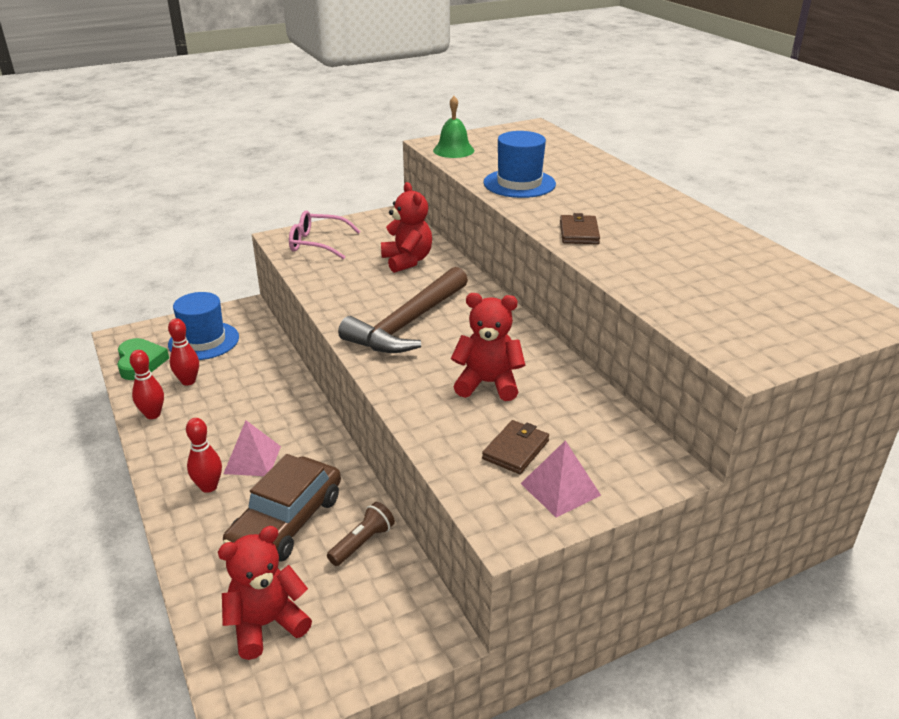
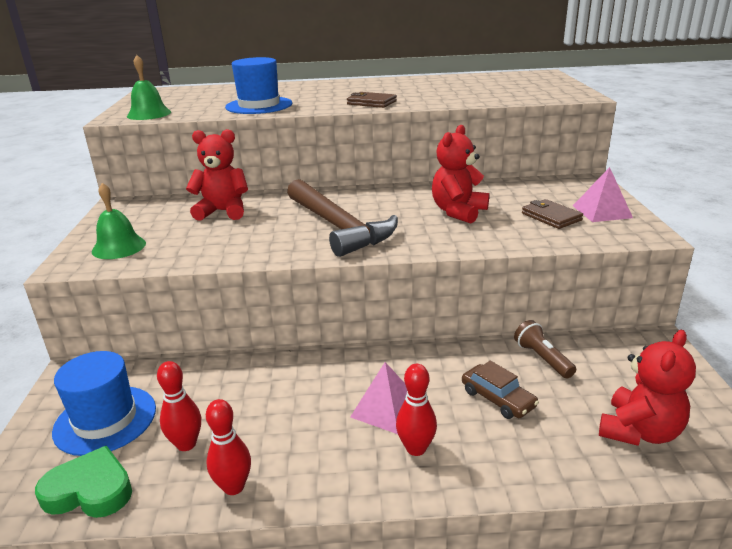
camera: 65 degrees left, 5 degrees down
(266, 624) = (639, 431): red teddy bear -> red teddy bear turned 135 degrees counterclockwise
(286, 521) = (497, 399): brown car -> brown car, size x0.55
(317, 243) = (119, 247): pink glasses -> green bell

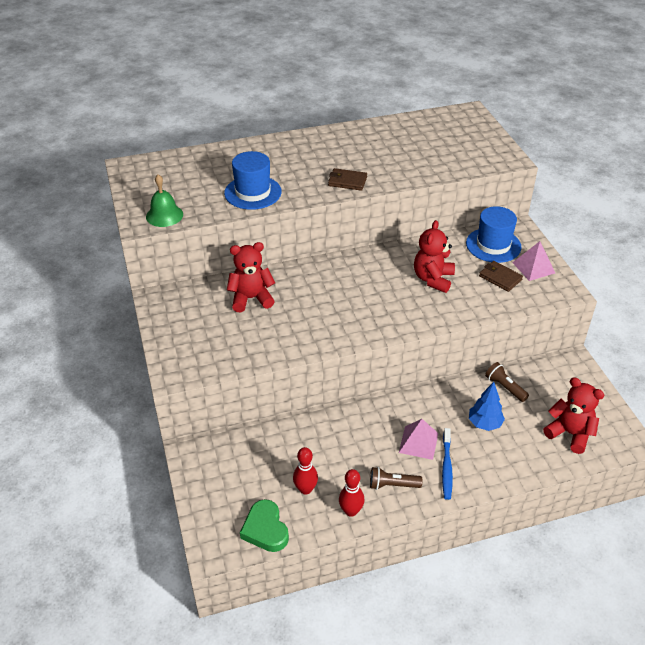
camera: 15 degrees left, 15 degrees up
(90, 490) = (265, 529): green heart -> green heart turned 105 degrees counterclockwise
(105, 420) = (240, 482): blue hat -> blue hat (493, 245)
(119, 247) = (197, 351): green bell -> none
(319, 460) = (392, 485): none -> brown flashlight
(338, 227) = (352, 307): brown hammer -> none
(416, 448) = (446, 467): red bowling pin -> blue toothbrush
(497, 399) = (484, 424): brown car -> blue tree
(639, 431) = (570, 433): red teddy bear -> red teddy bear turned 75 degrees counterclockwise

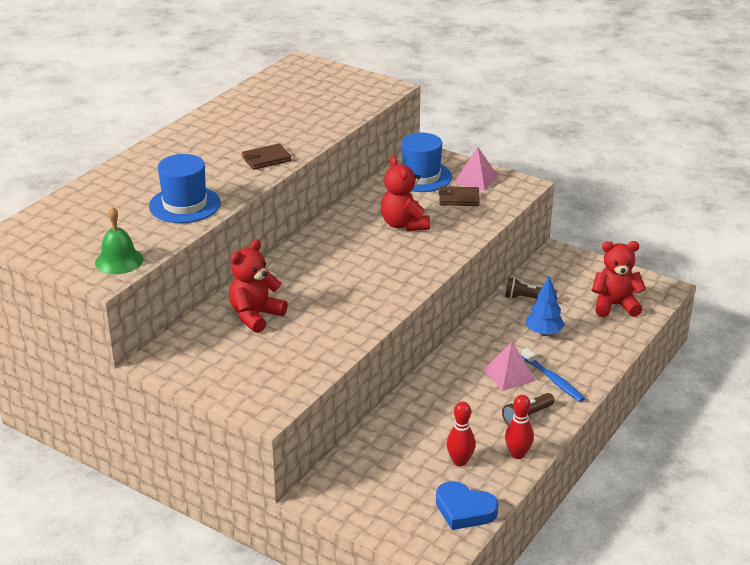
camera: 40 degrees left, 10 degrees down
(265, 529) = (464, 510): green heart -> blue heart

